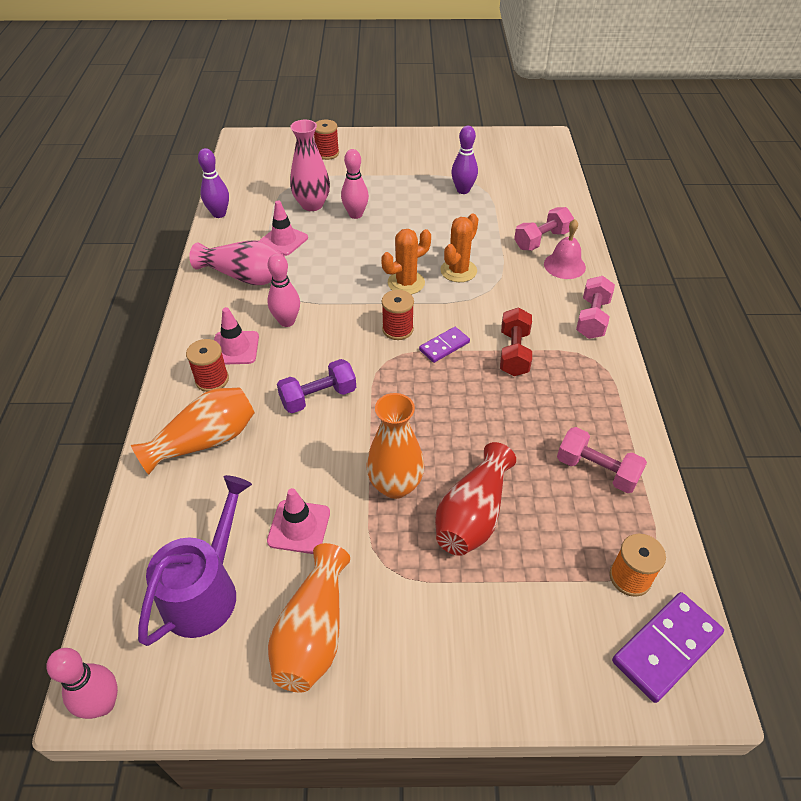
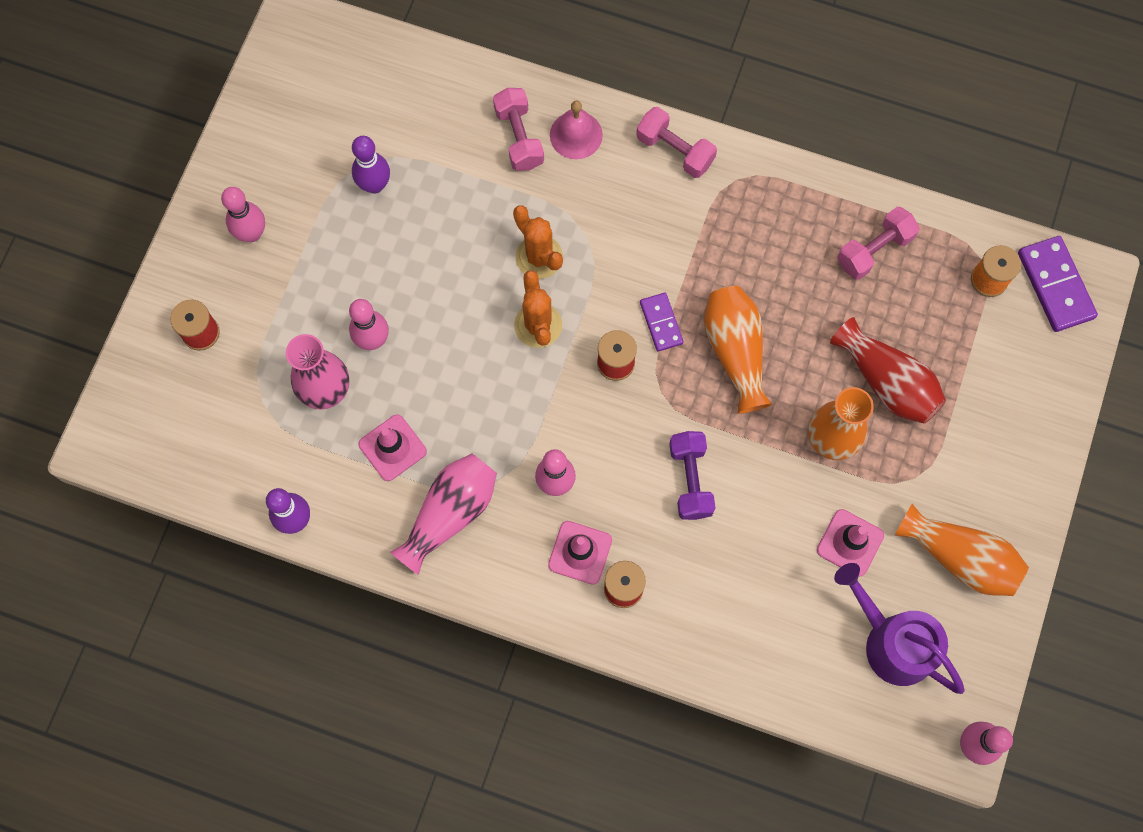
camera: 70 degrees left, 25 degrees up
(205, 441) = (712, 612): orange vase -> orange vase (735, 351)
(400, 155) = (252, 233): none -> pink bowling pin
(514, 353) = (697, 255): red dumbbell -> none

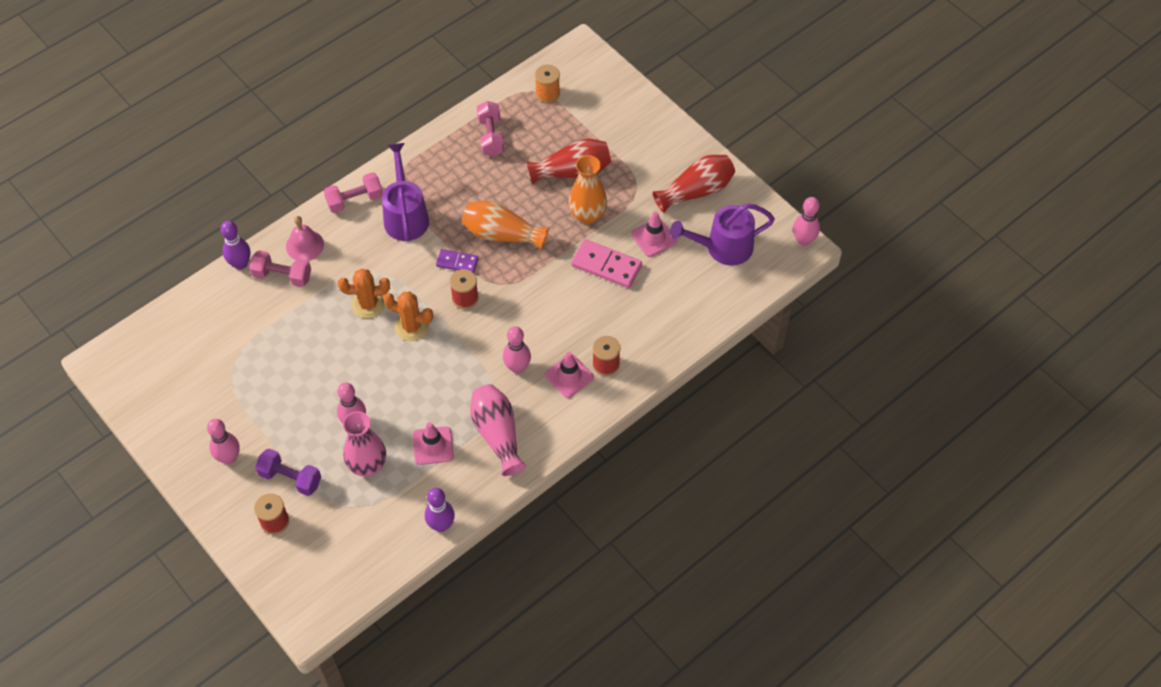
camera: 60 degrees left, 15 degrees down
(374, 185) = (251, 370): purple bowling pin -> purple bowling pin (240, 264)
(690, 221) = (405, 215): none -> purple watering can
(690, 480) = (563, 297): purple dumbbell -> purple dumbbell (290, 478)
(770, 506) = (606, 265): none -> pink domino
(960, 558) = (696, 191): orange vase -> red vase
(1055, 285) = (572, 66): purple domino -> none

